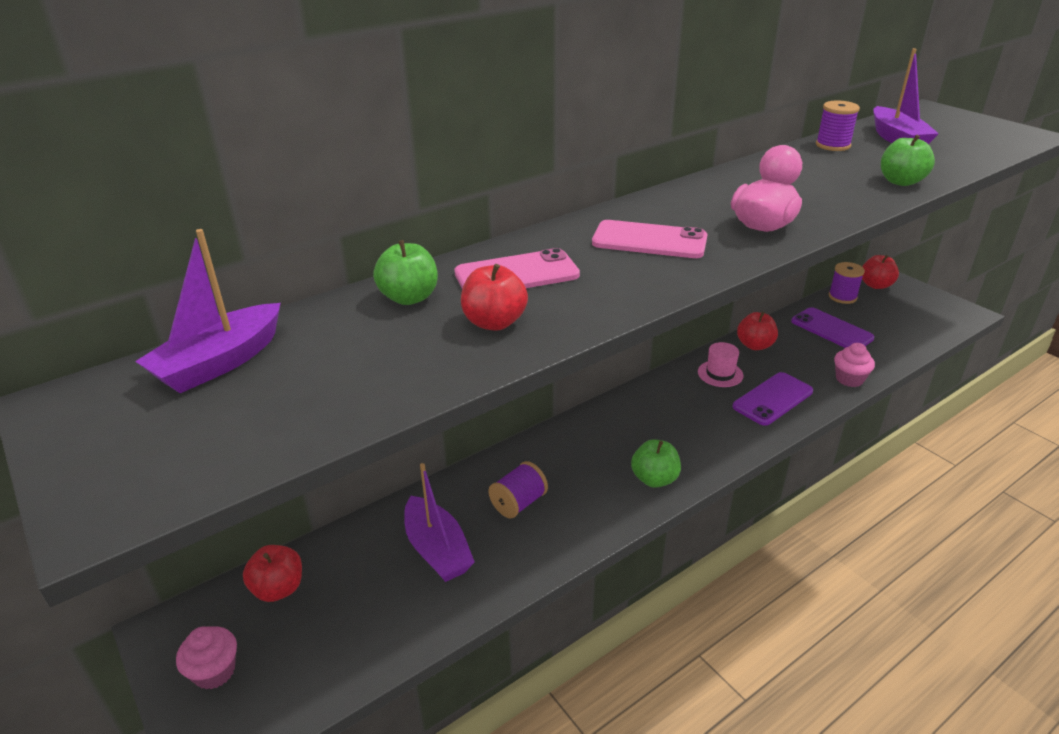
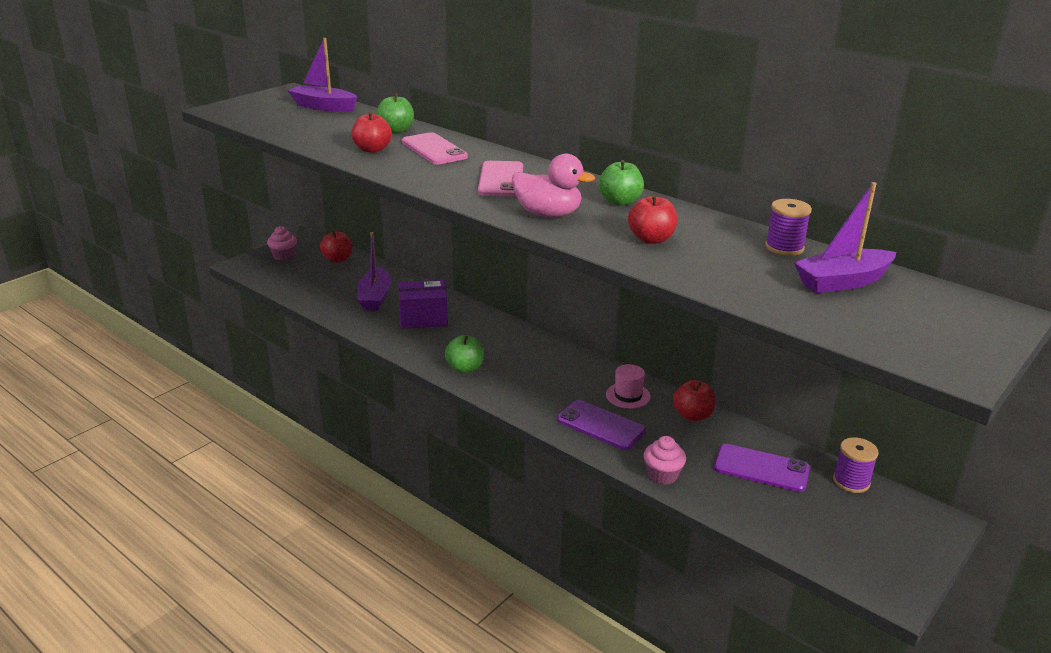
camera: 75 degrees right, 5 degrees down
(437, 550) = (375, 297): purple boat -> purple boat turned 45 degrees counterclockwise
(518, 503) = (423, 318): purple spool -> purple box
(831, 330) = (761, 468): purple phone -> purple phone turned 75 degrees clockwise
(875, 285) = (909, 513): red apple -> red apple (651, 239)
(901, 182) = (696, 273): green apple -> green apple (620, 201)

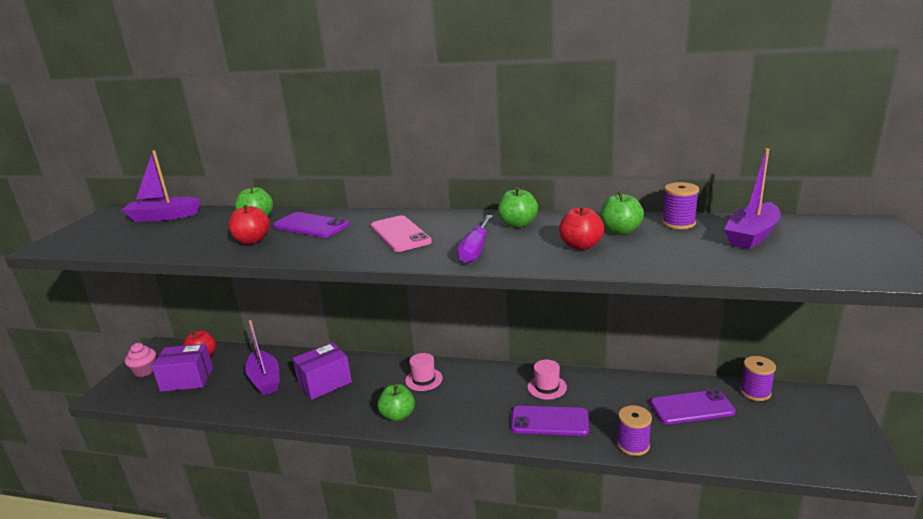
camera: 25 degrees left, 5 degrees down
(312, 275) = (187, 379): none -> purple box
(434, 149) = (311, 226): pink phone -> purple phone
(515, 346) = (424, 379): none -> pink hat
(548, 214) = (475, 250): pink duck -> purple screwdriver
(662, 475) = (633, 445): pink cupcake -> purple spool
(692, 415) = (607, 384): red apple -> none
(711, 237) = (620, 231): none -> green apple

